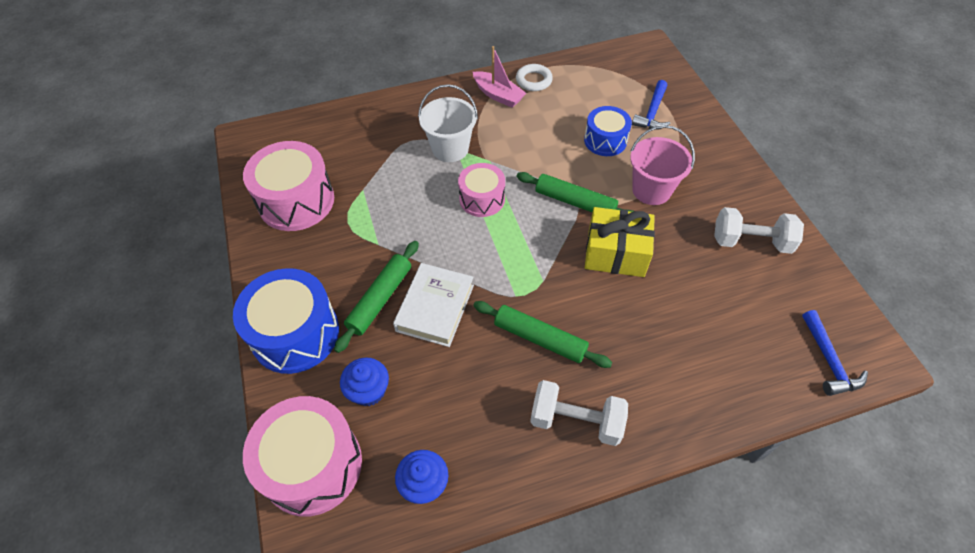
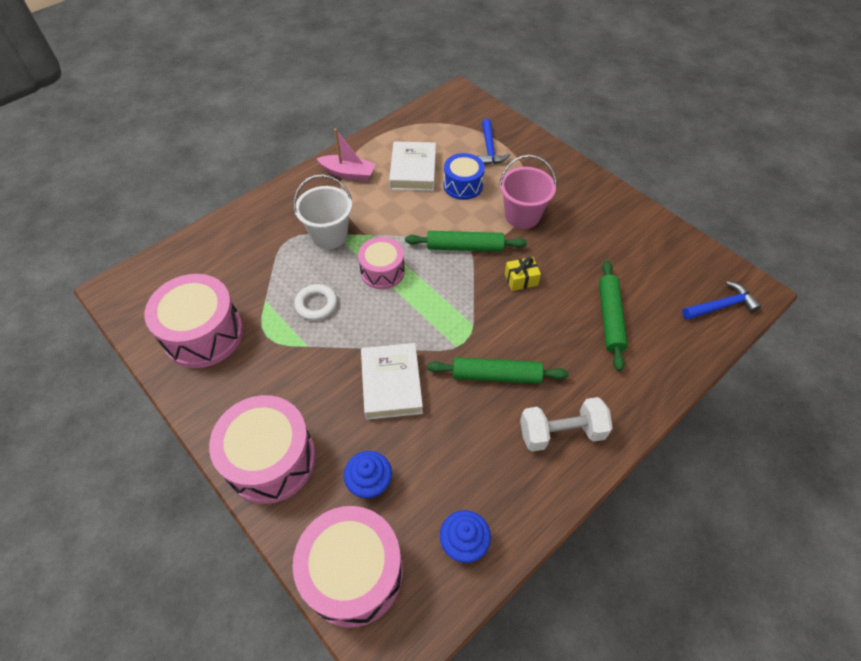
camera: 25 degrees left, 0 degrees up
(295, 333) = (271, 459): blue drum -> pink drum
(380, 299) = (336, 396): green rolling pin -> green rolling pin (610, 318)
(533, 80) = (373, 151): white ring -> white ring (316, 304)
(562, 111) = (413, 170): none -> white book
(615, 253) = (521, 279): yellow gift -> yellow gift, size x0.52
(751, 242) = (620, 232): white dumbbell -> none
(828, 360) = (721, 306): blue hammer -> blue hammer turned 75 degrees counterclockwise

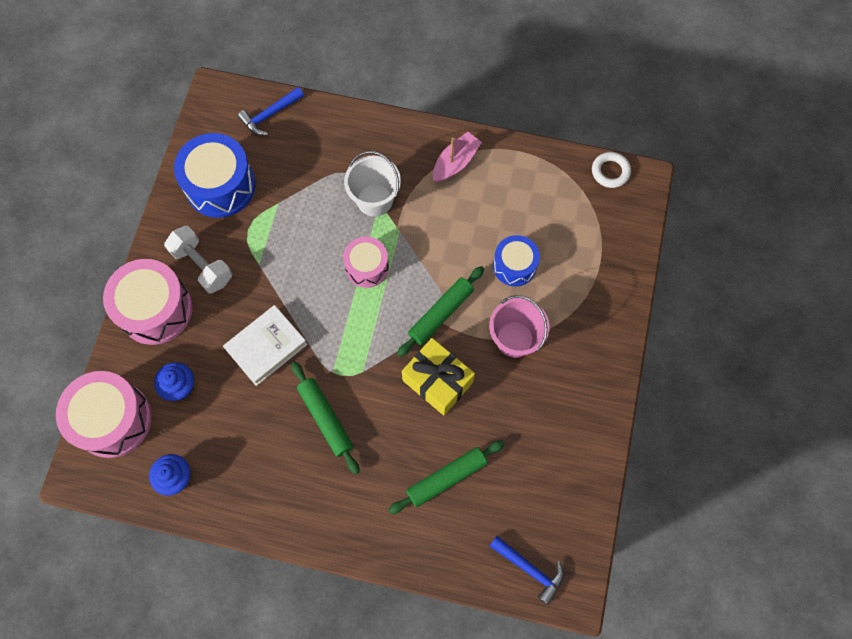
camera: 55 degrees right, 15 degrees up
(203, 334) = (220, 186): pink drum -> blue drum
(316, 304) = (300, 242): white ring -> white ring (610, 171)
(348, 173) = (455, 162): pink boat -> pink boat turned 120 degrees counterclockwise
(413, 170) = (500, 212): white book -> none
(465, 247) = (441, 314): green rolling pin -> green rolling pin turned 75 degrees clockwise
(489, 149) = (581, 259): blue hammer -> blue hammer (270, 115)
(521, 279) = (437, 381): yellow gift -> yellow gift, size x1.93
(561, 432) = (306, 497): white dumbbell -> white dumbbell (202, 266)

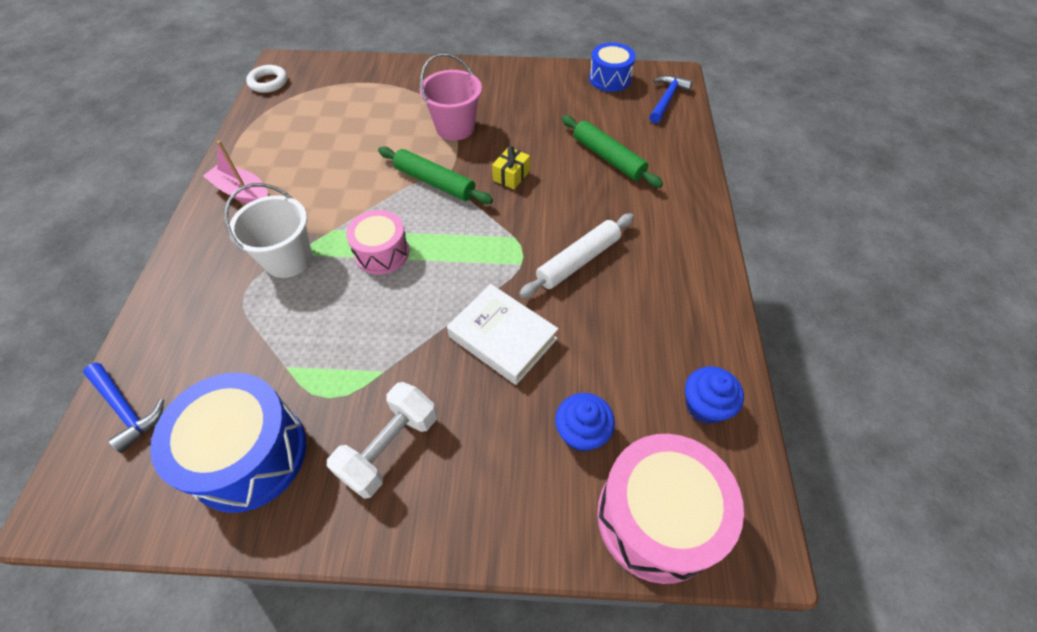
camera: 100 degrees left, 15 degrees down
(155, 309) = (469, 501): pink drum -> none
(326, 418) = (578, 261): green rolling pin -> white rolling pin
(437, 381) = (511, 176): yellow gift -> yellow gift, size x0.52
(514, 266) = (374, 135): blue drum -> blue drum (610, 79)

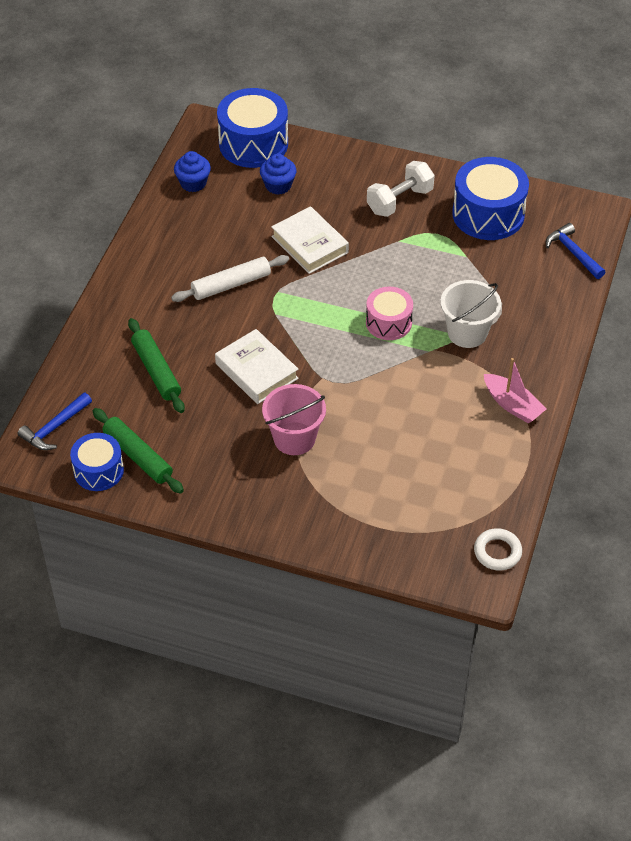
camera: 165 degrees left, 5 degrees down
(435, 182) = (330, 379): green rolling pin -> green rolling pin (138, 456)
(511, 176) = (256, 371): yellow gift -> white book
(657, 517) = (253, 144): pink drum -> blue drum

